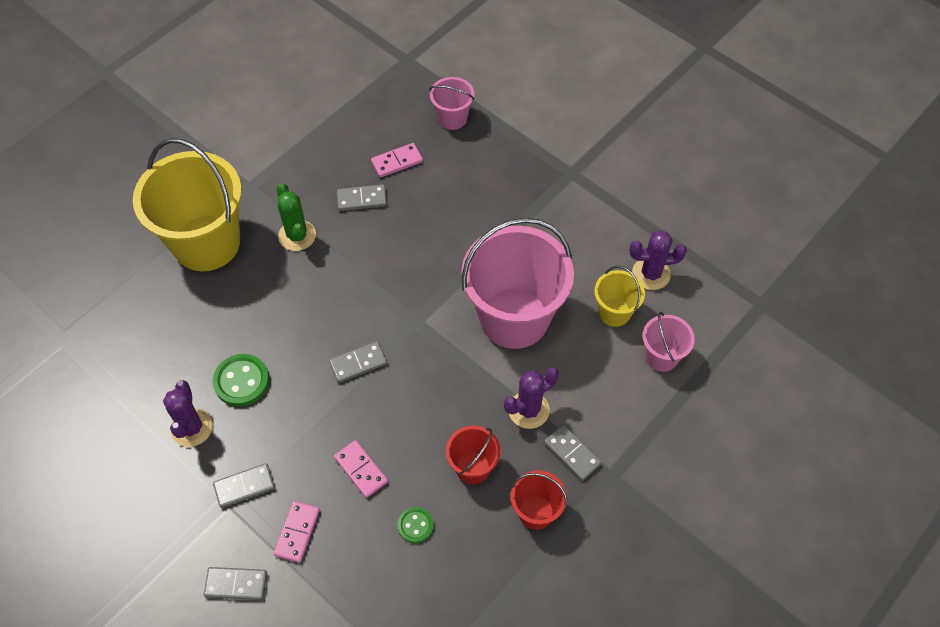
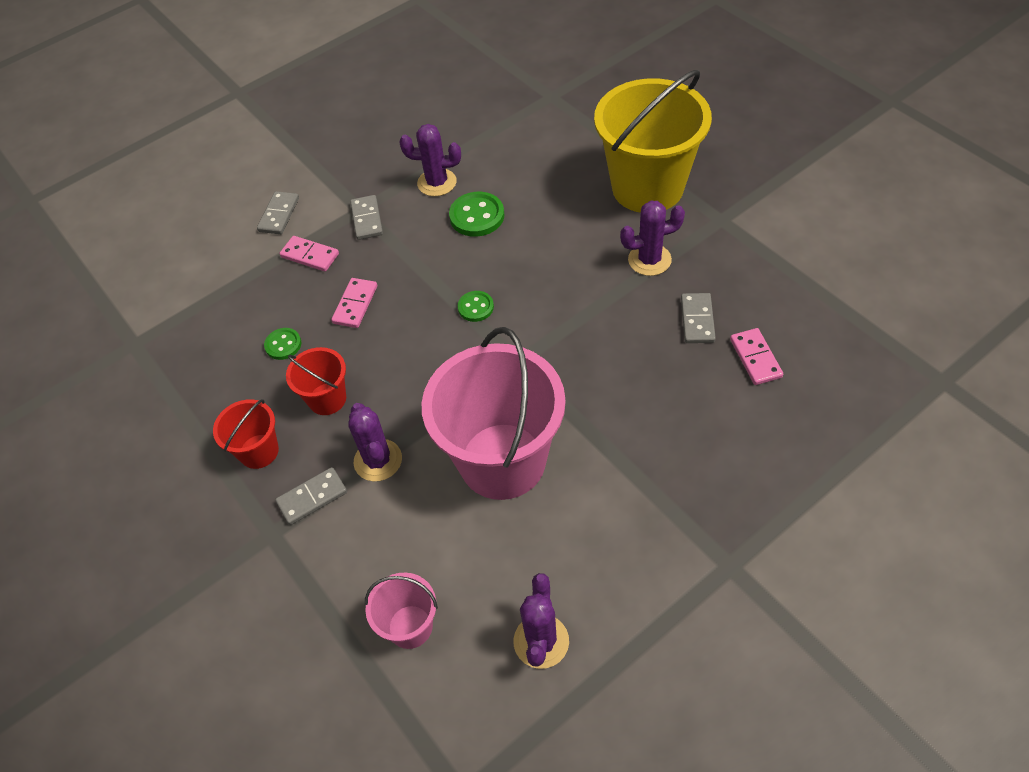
camera: 105 degrees right, 5 degrees down
(297, 235) = (649, 260): green cactus -> purple cactus
(358, 363) = (475, 307): grey domino -> green button
(361, 470) = (355, 304): pink domino -> pink domino turned 45 degrees counterclockwise
(452, 118) = (832, 426): pink bucket -> none
(614, 312) = (488, 580): yellow bucket -> none

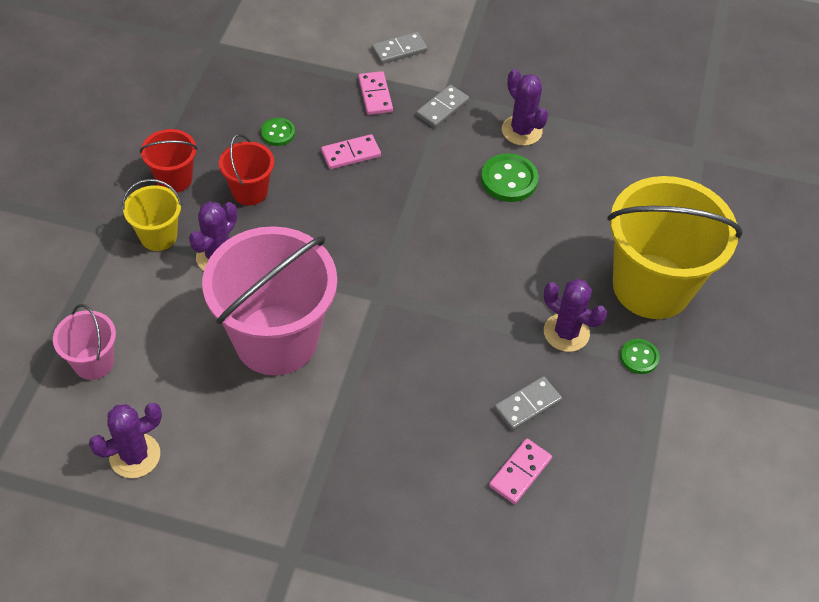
camera: 45 degrees right, 0 degrees up
(312, 497) = (158, 236): grey domino -> yellow bucket
(475, 307) = (412, 235): green button -> green button (639, 357)

